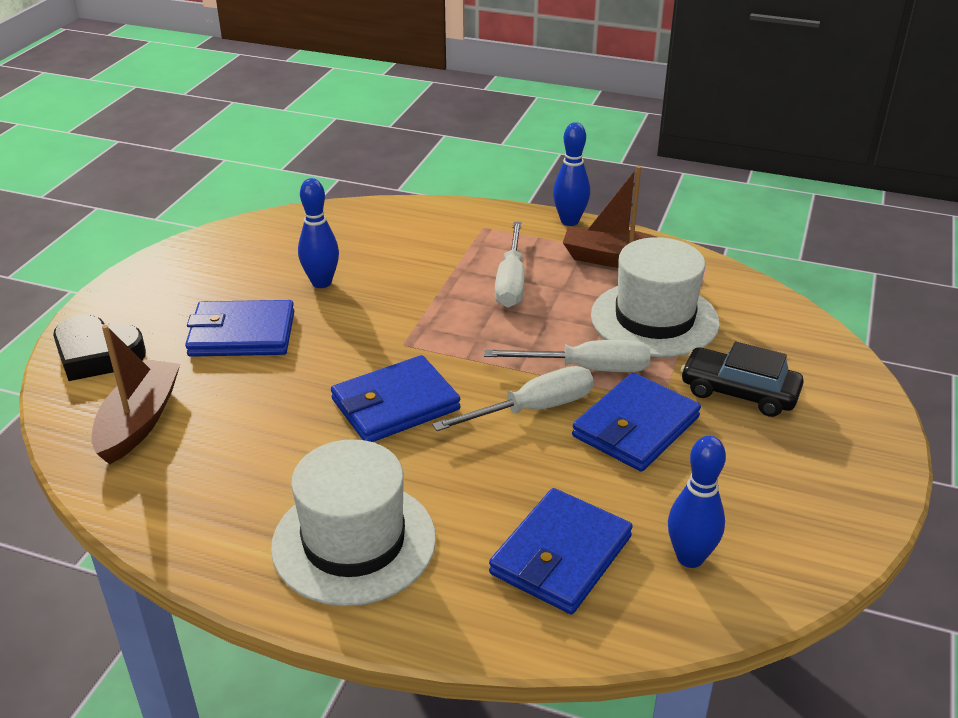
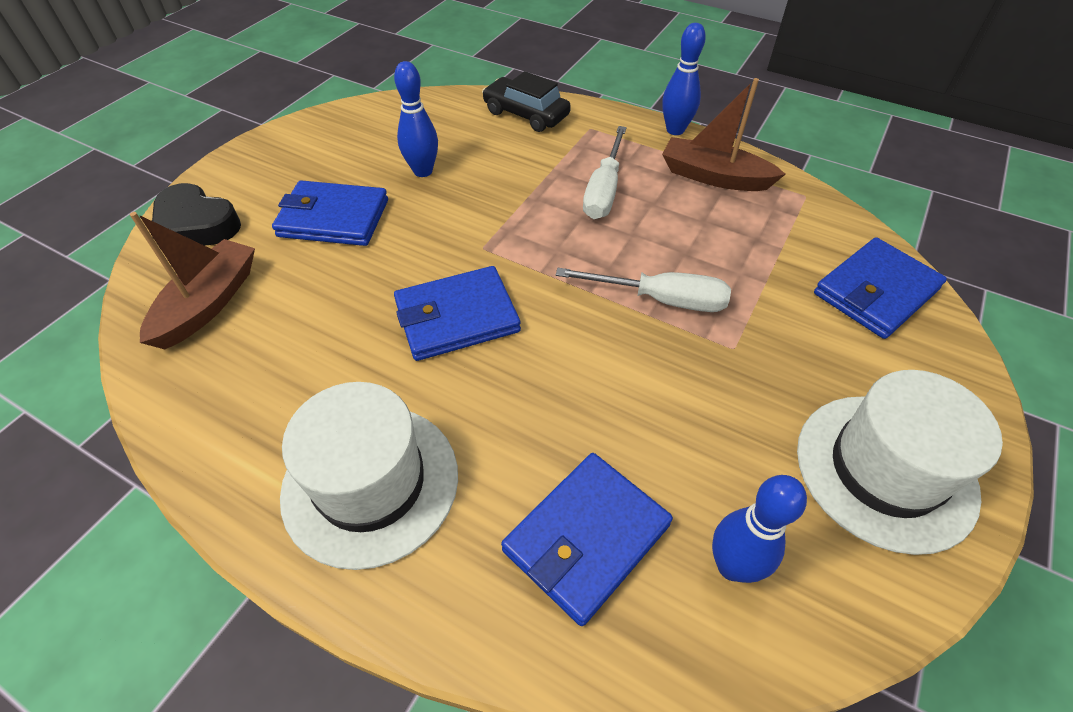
camera: 10 degrees right, 15 degrees up
(533, 409) = (595, 341): white screwdriver -> none
(636, 427) = (700, 379): blue wallet -> blue wallet (876, 292)
(654, 319) = (741, 249): white hat -> white hat (885, 470)
(739, 392) = (819, 350): black car -> black car (526, 114)

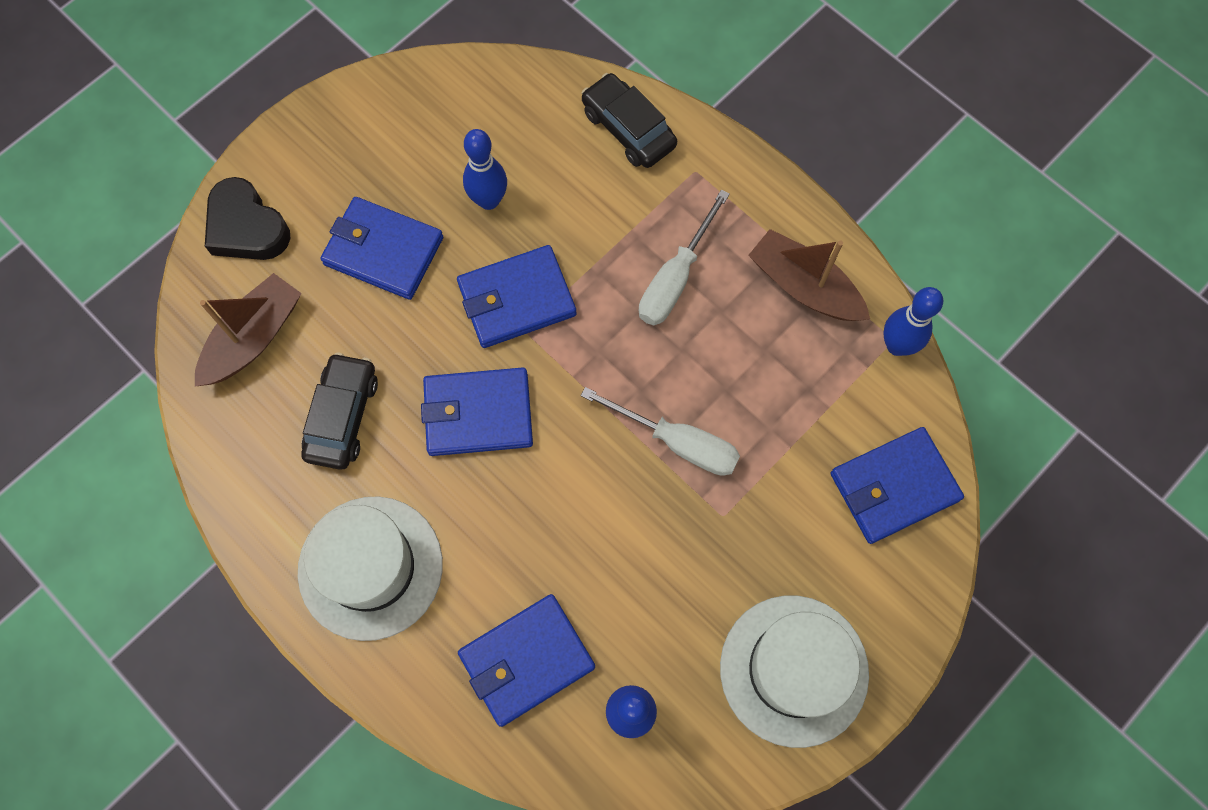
camera: 15 degrees right, 20 degrees up
(313, 348) = (342, 416): none -> black car
(468, 228) = (517, 299): none -> blue wallet
(675, 130) = (793, 198): blue bowling pin -> blue bowling pin (897, 345)

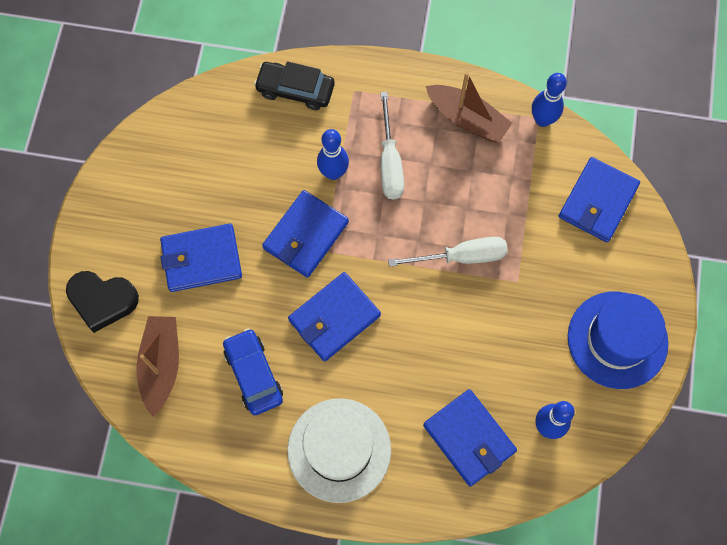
camera: 35 degrees left, 0 degrees up
(342, 416) = (253, 374): black car -> blue car
(489, 200) = (243, 187): blue bowling pin -> blue bowling pin (333, 173)
(527, 660) = (469, 438): blue wallet -> blue wallet turned 60 degrees counterclockwise
(794, 670) = (617, 340): white hat -> blue hat
(804, 286) = (467, 119): brown boat -> brown boat turned 150 degrees counterclockwise

